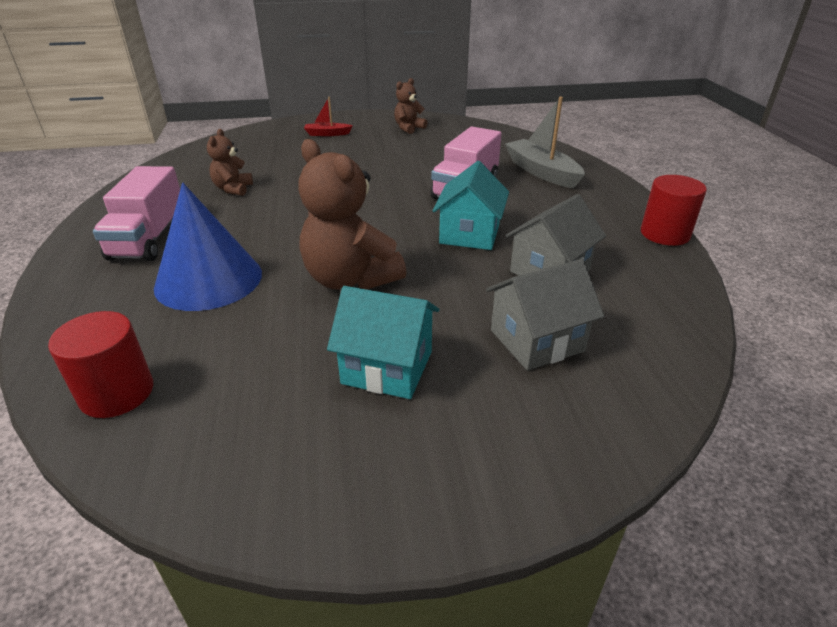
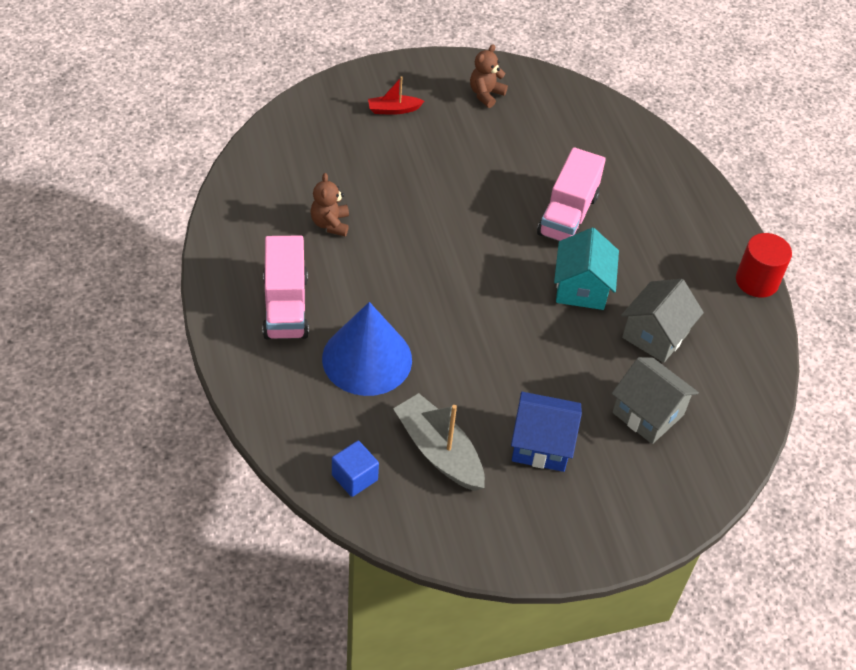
camera: 10 degrees left, 15 degrees up
(117, 393) = (354, 477): red cylinder -> blue cube
(350, 279) = (488, 352): brown teddy bear -> none
(387, 367) = (541, 445): turquoise house -> blue house
(536, 340) = (648, 413): grey house -> grey house turned 75 degrees clockwise
(541, 172) = (643, 182): grey boat -> grey boat (439, 451)

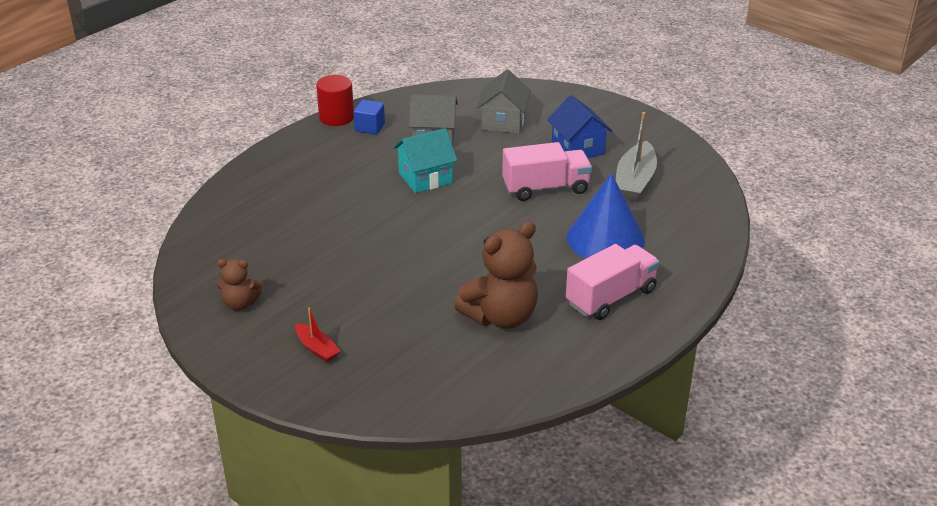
camera: 120 degrees left, 15 degrees down
(330, 224) = (501, 316): brown teddy bear -> brown teddy bear, size x1.88
(354, 477) = (698, 203): blue cube -> blue cube (370, 127)
(568, 215) = (355, 208): pink truck -> pink truck (545, 188)

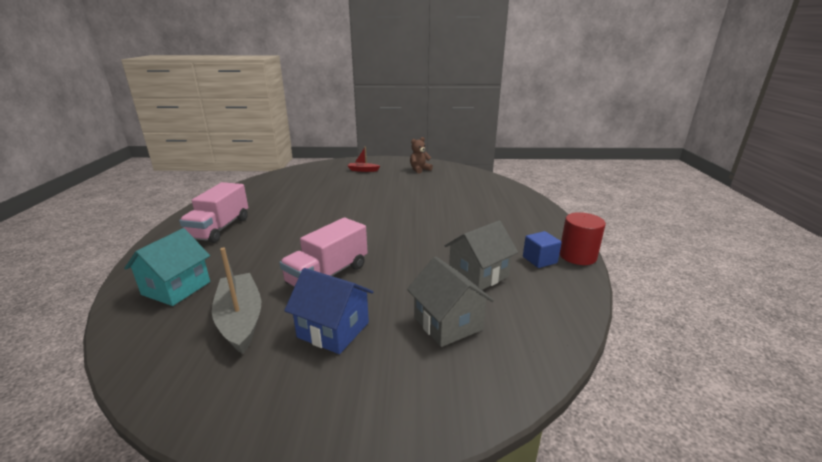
camera: 140 degrees right, 10 degrees down
(425, 178) = (431, 243): turquoise house -> turquoise house (176, 288)
(501, 316) = (286, 201): brown teddy bear -> none
(605, 239) = (243, 258): blue cone -> none

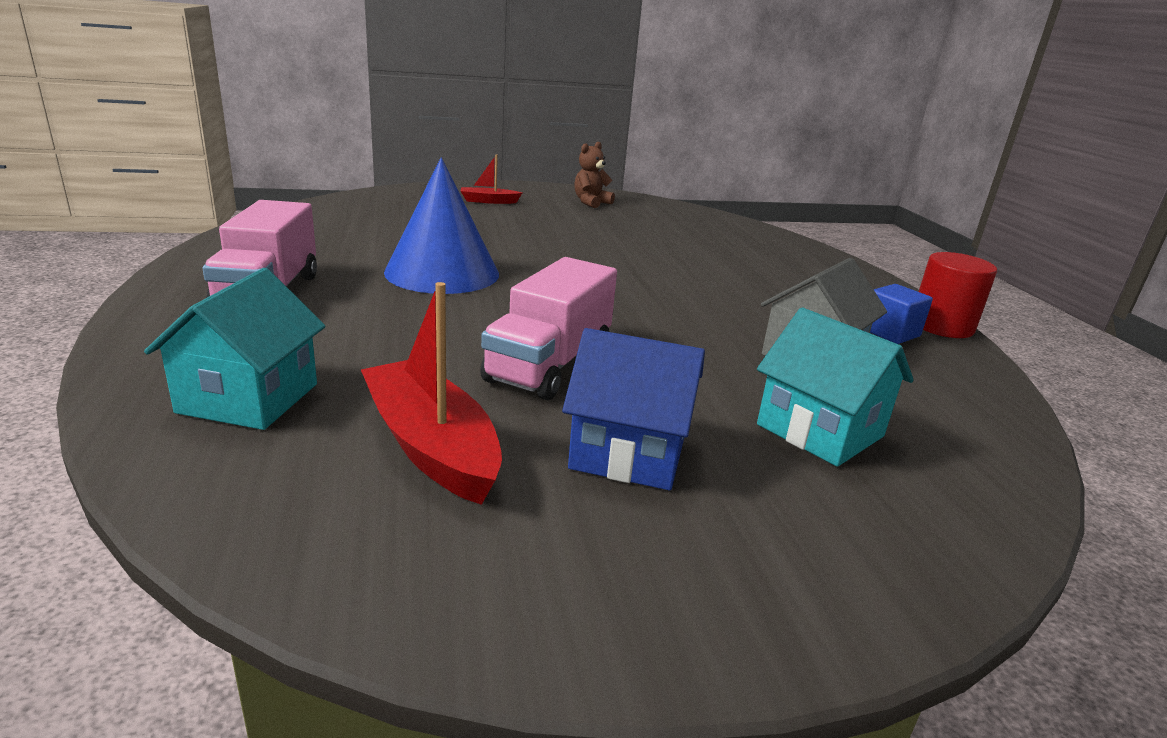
camera: 15 degrees left, 0 degrees up
(240, 319) = (431, 446): grey boat -> red boat
(310, 216) = (442, 272): none -> blue cone
(448, 323) = (820, 430): grey house -> turquoise house

